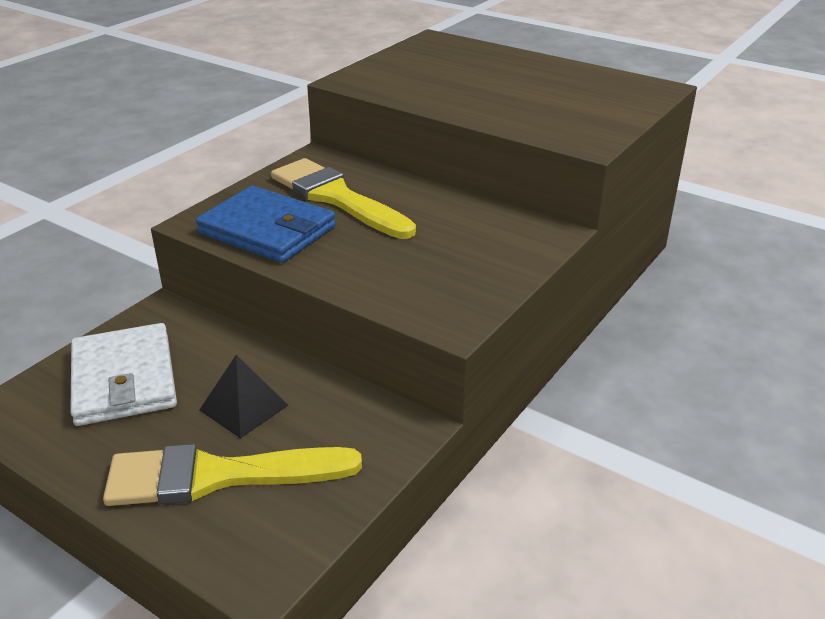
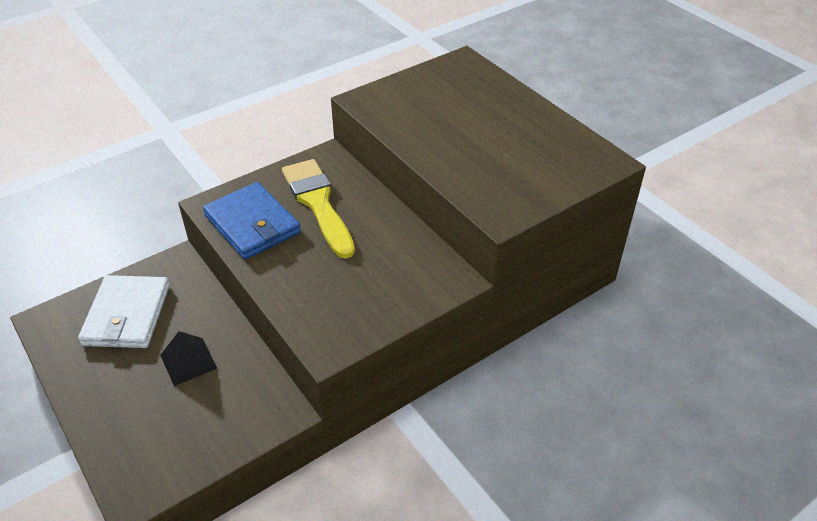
camera: 20 degrees right, 10 degrees up
(218, 476) = (146, 412): yellow brush -> none

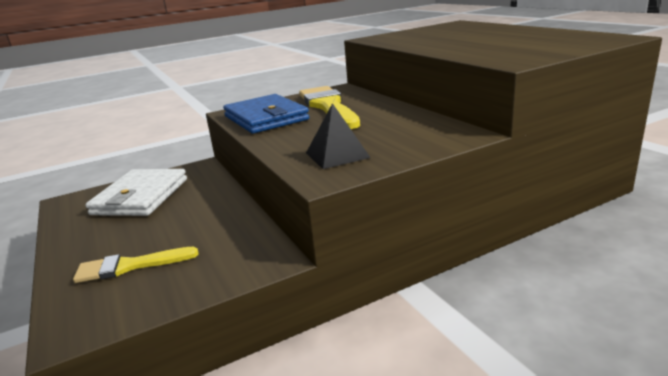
camera: 10 degrees right, 20 degrees down
(155, 421) = (130, 266): none -> yellow brush
(188, 361) = (184, 223): black pyramid -> black pyramid (337, 155)

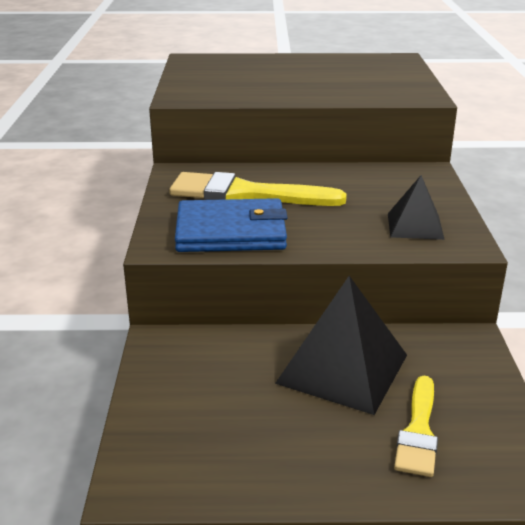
camera: 65 degrees left, 5 degrees up
(140, 196) = (210, 405): white wallet -> none
(198, 221) = (343, 369): none -> black pyramid

